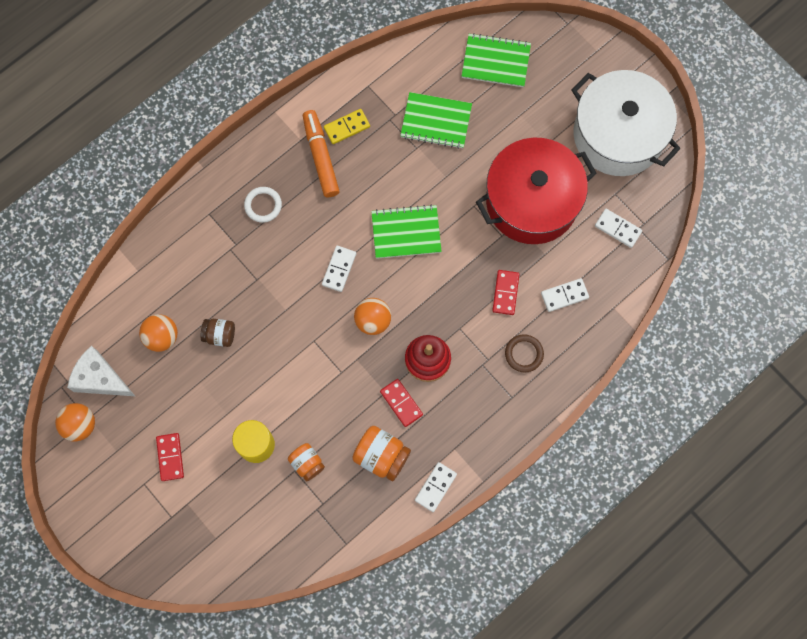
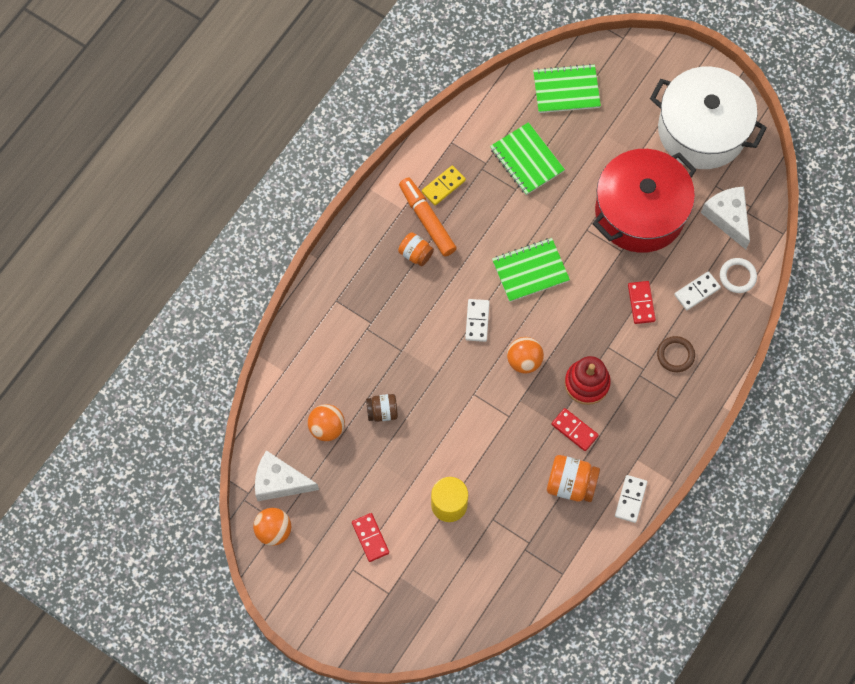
camera: 15 degrees left, 5 degrees down
(263, 205) = (386, 279): white ring -> white ring (737, 276)
(307, 463) = (502, 509): orange jar -> orange jar (415, 254)
(436, 121) = (527, 160): green notebook -> green notebook turned 60 degrees clockwise
(617, 229) = (728, 217): white domino -> white cheese

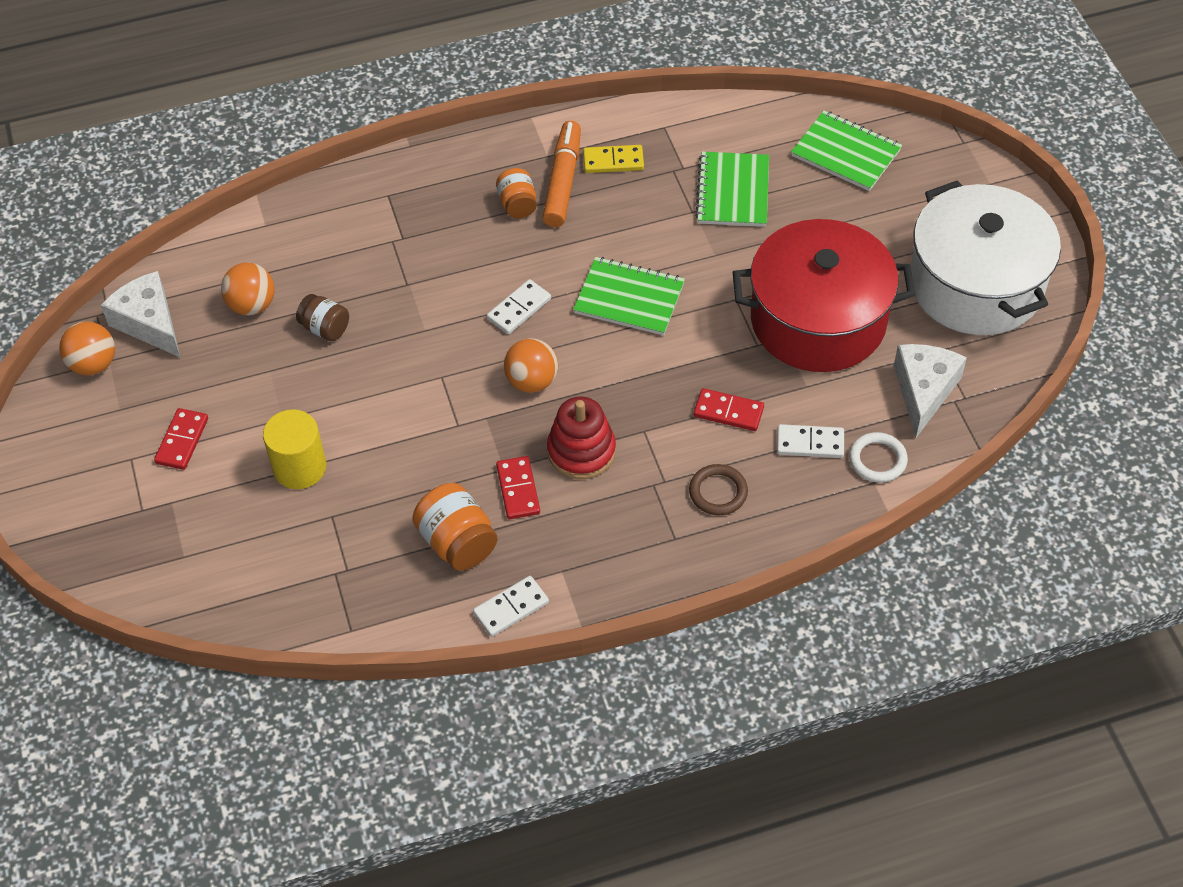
camera: 40 degrees right, 15 degrees down
(641, 303) = (728, 412): red domino -> red domino turned 75 degrees clockwise

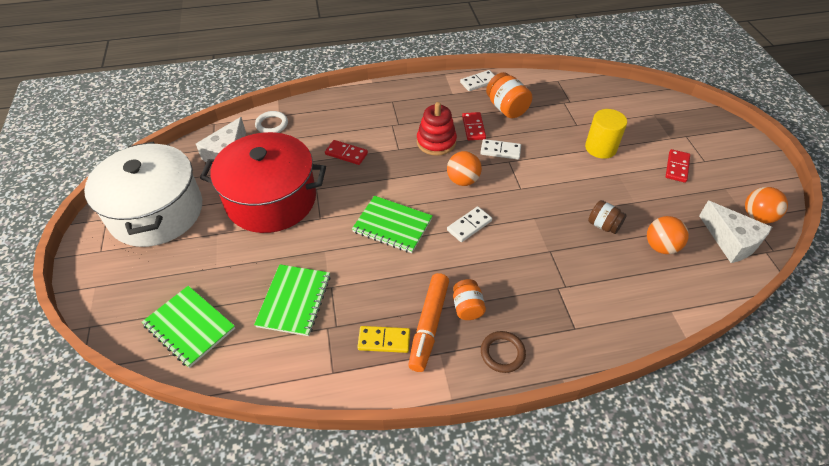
camera: 175 degrees left, 5 degrees down
(718, 492) = (364, 118): brown ring -> brown ring (502, 353)
(810, 443) = (305, 135): white domino -> white domino (500, 151)

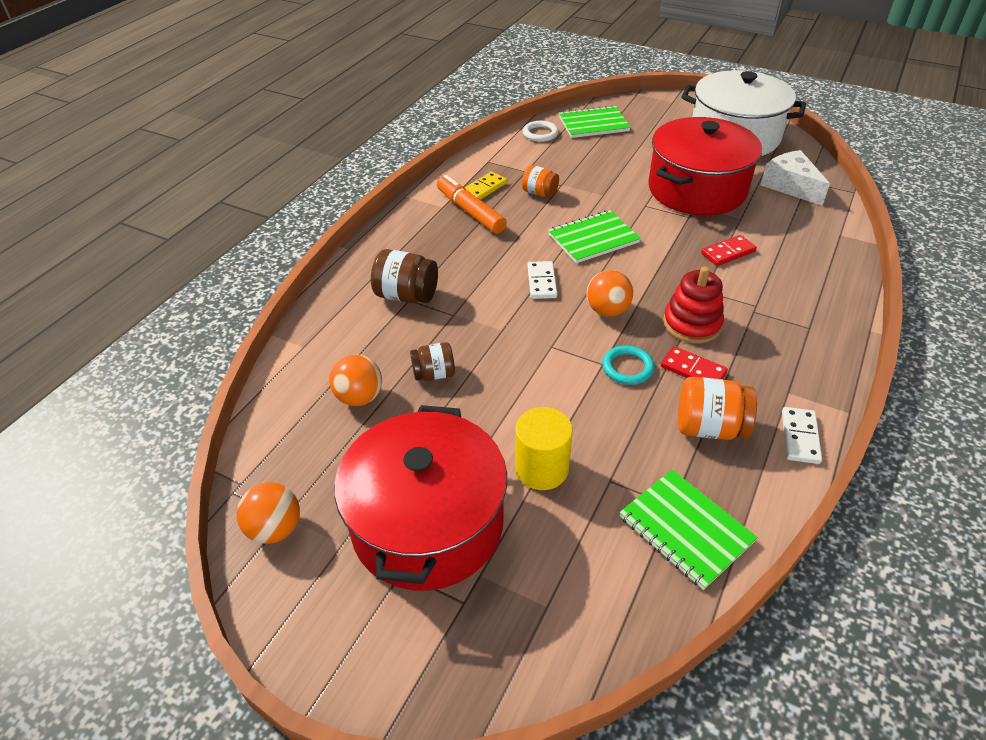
camera: 130 degrees right, 5 degrees down
(272, 124) = (825, 224): white ring -> white ring (540, 134)
(294, 301) = (567, 166): green notebook -> green notebook (685, 529)
(467, 307) = (461, 236): orange jar -> orange jar (539, 193)
(500, 151) = (627, 367): white domino -> turquoise ring
(502, 353) = (404, 232): brown ring -> none
(564, 290) = (406, 295): none -> brown jar
(677, 167) = (427, 523): red domino -> red pot
(731, 241) = (289, 465): white cheese -> none

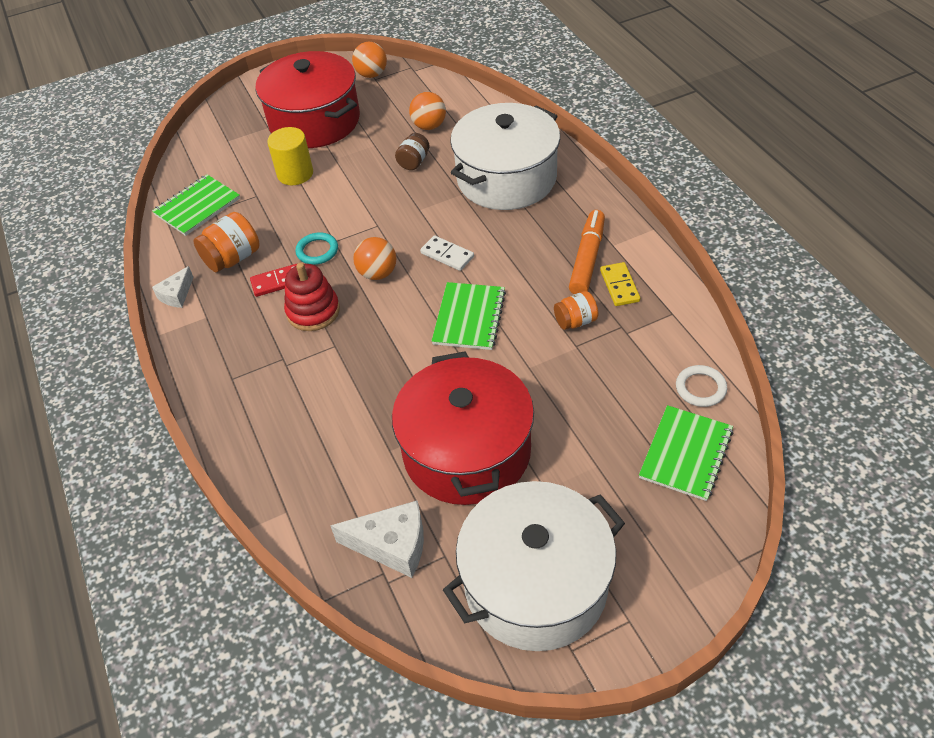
camera: 130 degrees right, 5 degrees up
(406, 295) = (506, 178): brown jar -> white pot
(470, 212) = (587, 259): orange marker -> orange marker turned 75 degrees counterclockwise
(685, 529) = (197, 207): green notebook -> green notebook turned 45 degrees counterclockwise
(728, 252) = (357, 398): red domino -> none
(800, 437) = (176, 295): white domino -> white cheese

